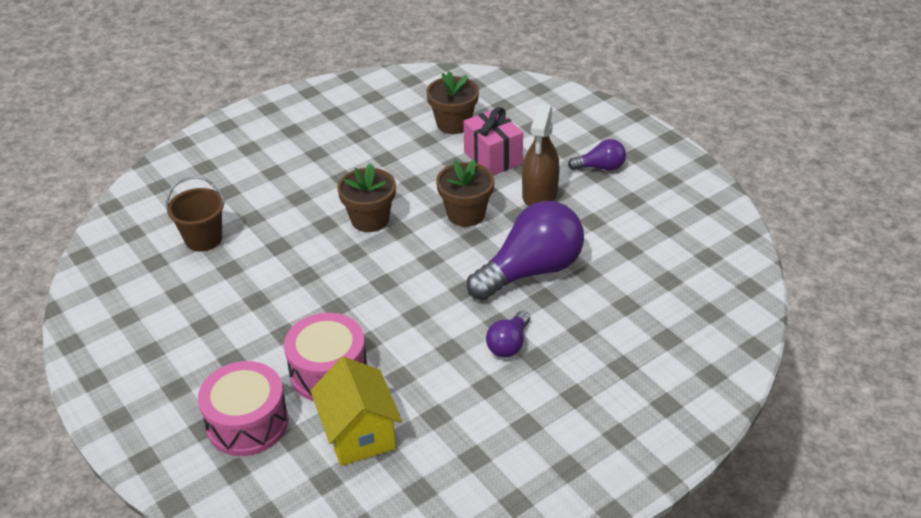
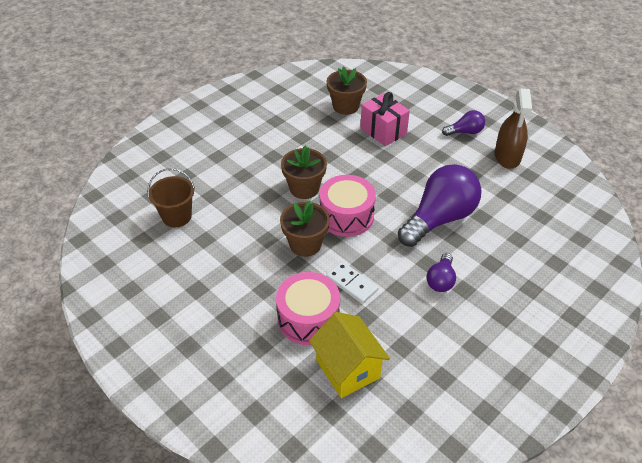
camera: 10 degrees left, 5 degrees up
(247, 423) = (255, 370): pink drum -> pink drum (346, 216)
(394, 337) = (351, 284): none -> white domino
(466, 214) = (376, 177): brown flower pot -> brown flower pot (305, 244)
(540, 194) = (427, 157): brown spray bottle -> brown spray bottle (507, 156)

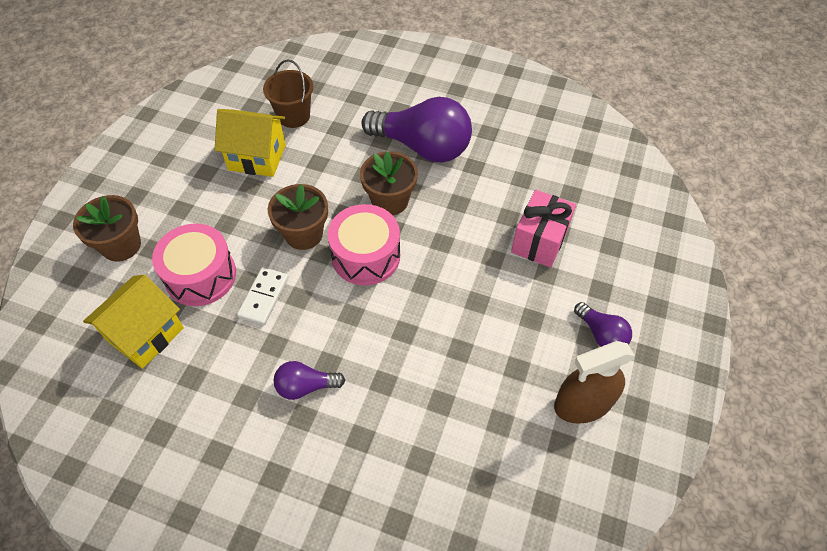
camera: 65 degrees right, 10 degrees up
(206, 251) = (257, 157): none -> yellow house
(345, 106) = (561, 186): brown flower pot -> brown flower pot (121, 245)
(439, 219) = (410, 353): purple light bulb -> purple light bulb (422, 147)

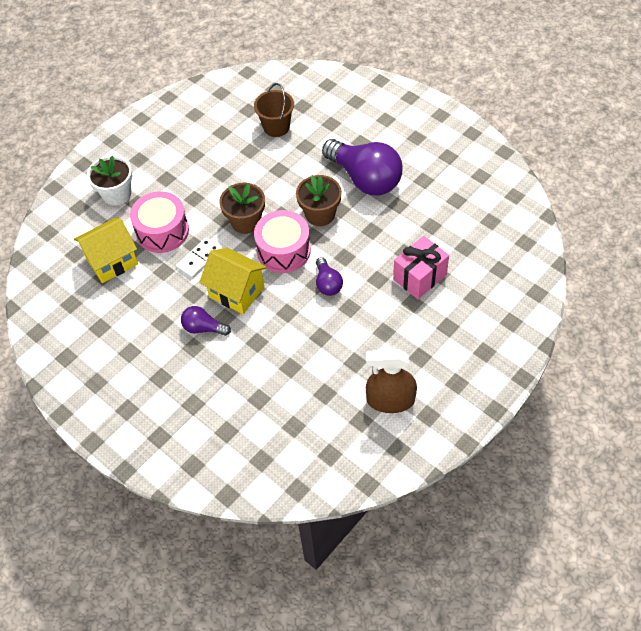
camera: 25 degrees right, 0 degrees up
(121, 245) = (117, 194): brown flower pot -> white flower pot
(257, 157) = (235, 153): yellow house -> yellow house (236, 292)
(601, 334) = (430, 358): purple light bulb -> purple light bulb (327, 283)

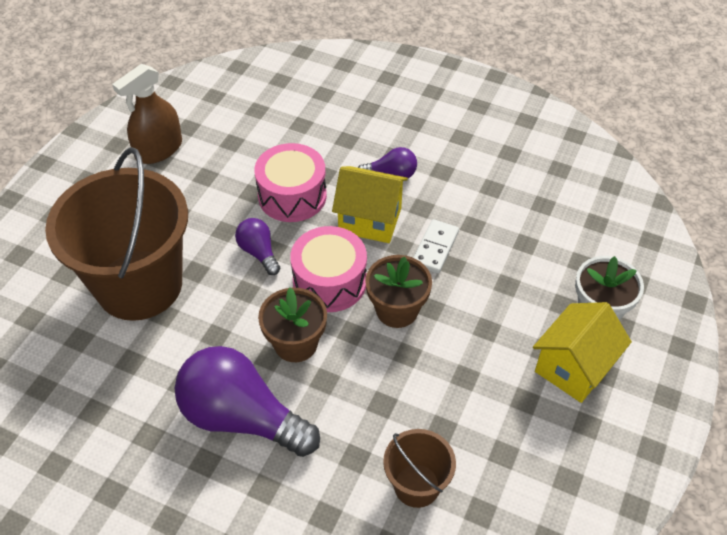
camera: 160 degrees right, 5 degrees down
(112, 261) = (544, 223): yellow house -> yellow house (573, 367)
(162, 231) = (503, 273): pink drum -> pink drum (292, 196)
(390, 400) = (159, 149): brown spray bottle -> brown spray bottle turned 150 degrees clockwise
(420, 277) = (139, 285): pink gift -> brown bucket

